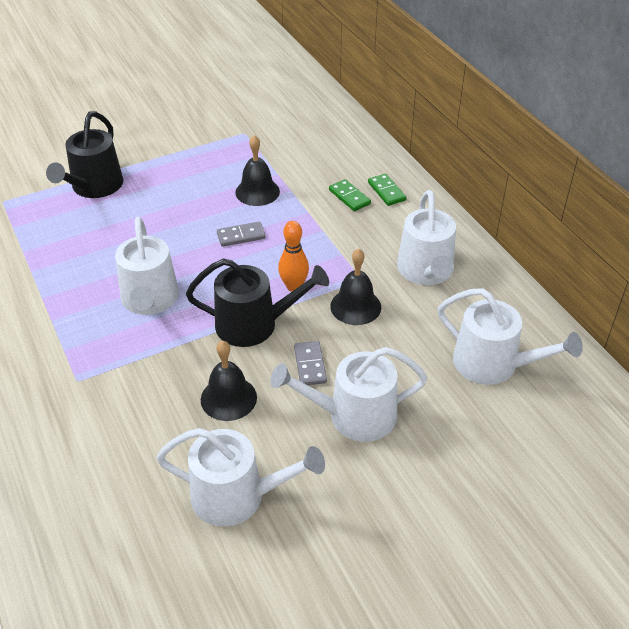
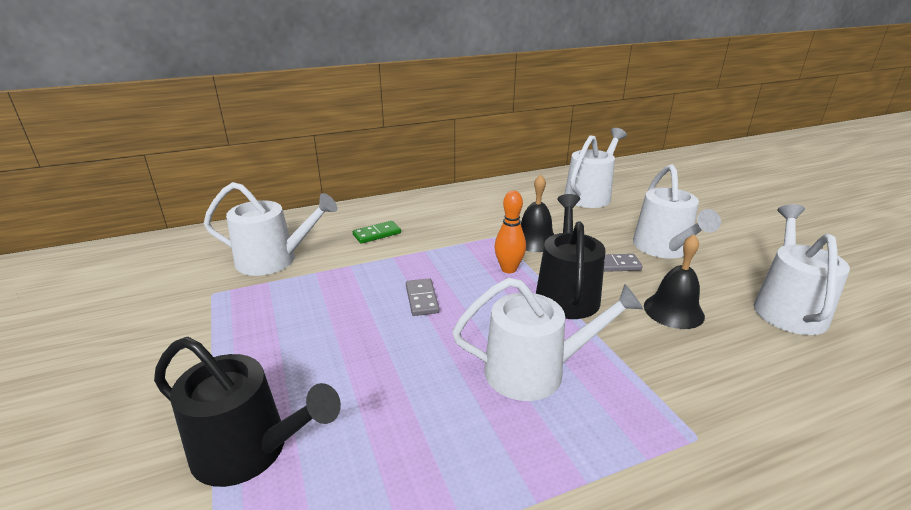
camera: 85 degrees left, 15 degrees down
(257, 192) = (343, 286): black bell -> none
(386, 191) = (376, 217): green domino -> none
(426, 271) = (490, 209): white watering can -> white watering can (273, 260)

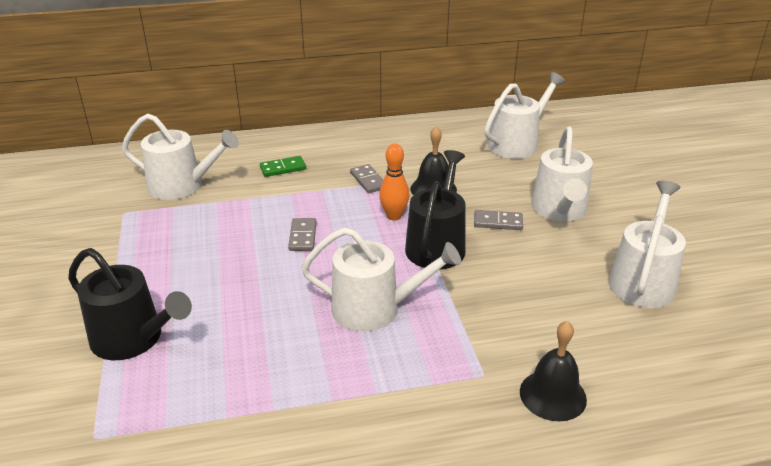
camera: 10 degrees right, 5 degrees up
(467, 238) = (368, 180): none -> grey domino
(673, 311) = (529, 272): black bell -> black bell (553, 395)

